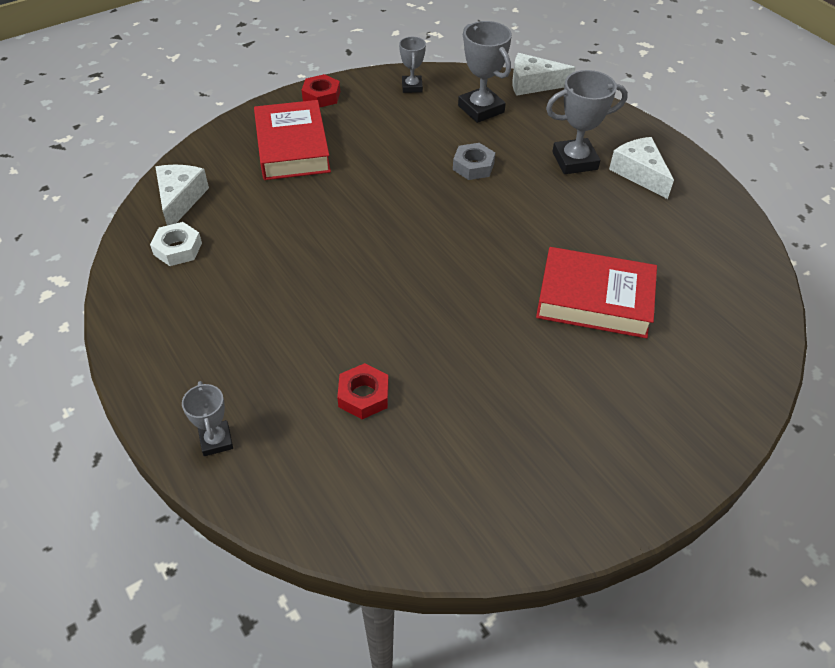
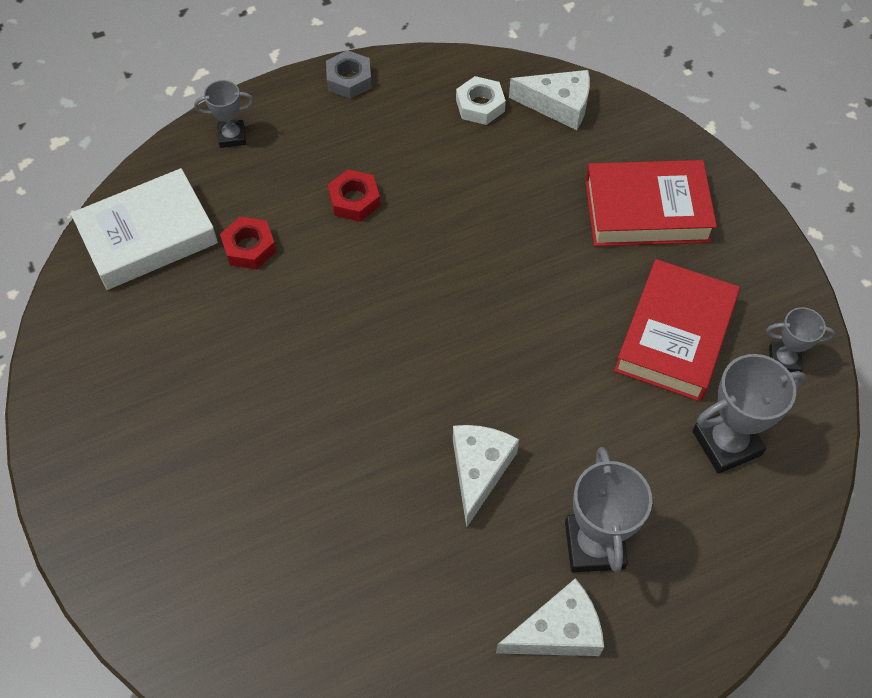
camera: 100 degrees right, 10 degrees up
(321, 96) = (759, 248): red nut -> red nut (354, 200)
(361, 490) = (148, 236): none -> white book
(473, 166) = (593, 408): grey nut -> grey nut (349, 79)
(533, 84) = (795, 533): white cheese -> white cheese (479, 470)
(594, 299) = (325, 495): red book -> red book (674, 336)

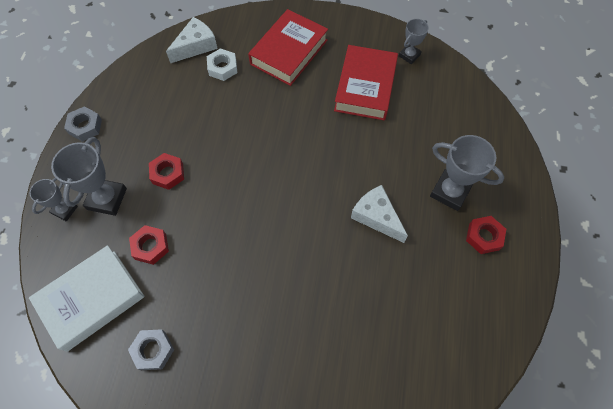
camera: 55 degrees left, 5 degrees up
(130, 334) = (153, 350): none -> grey nut
(148, 236) = (92, 299): white book -> white book turned 45 degrees clockwise
(480, 105) = (163, 78): white nut -> white nut (222, 67)
(558, 631) = (484, 236): white cheese -> red nut
(674, 336) = (365, 87): red book -> red book turned 45 degrees clockwise
(726, 443) = (434, 104): grey trophy -> grey trophy (107, 199)

